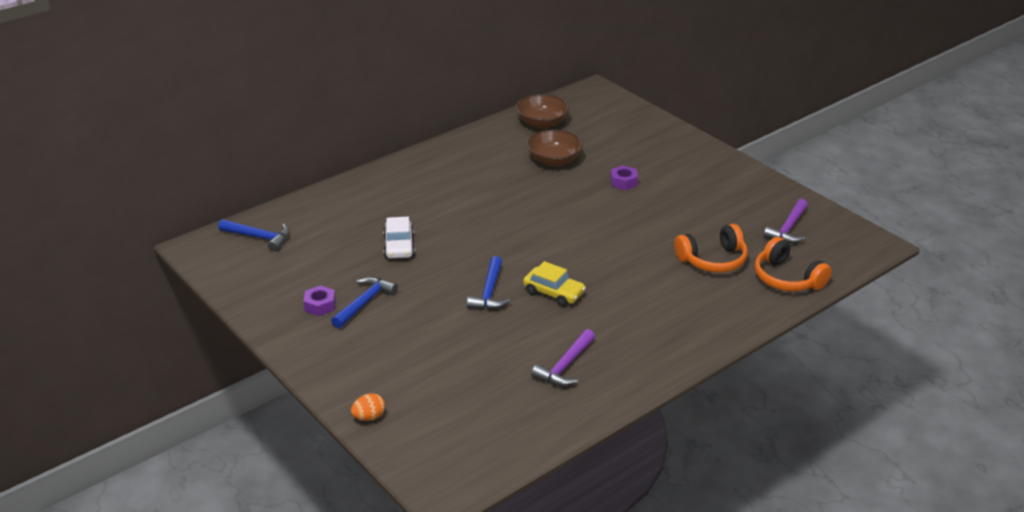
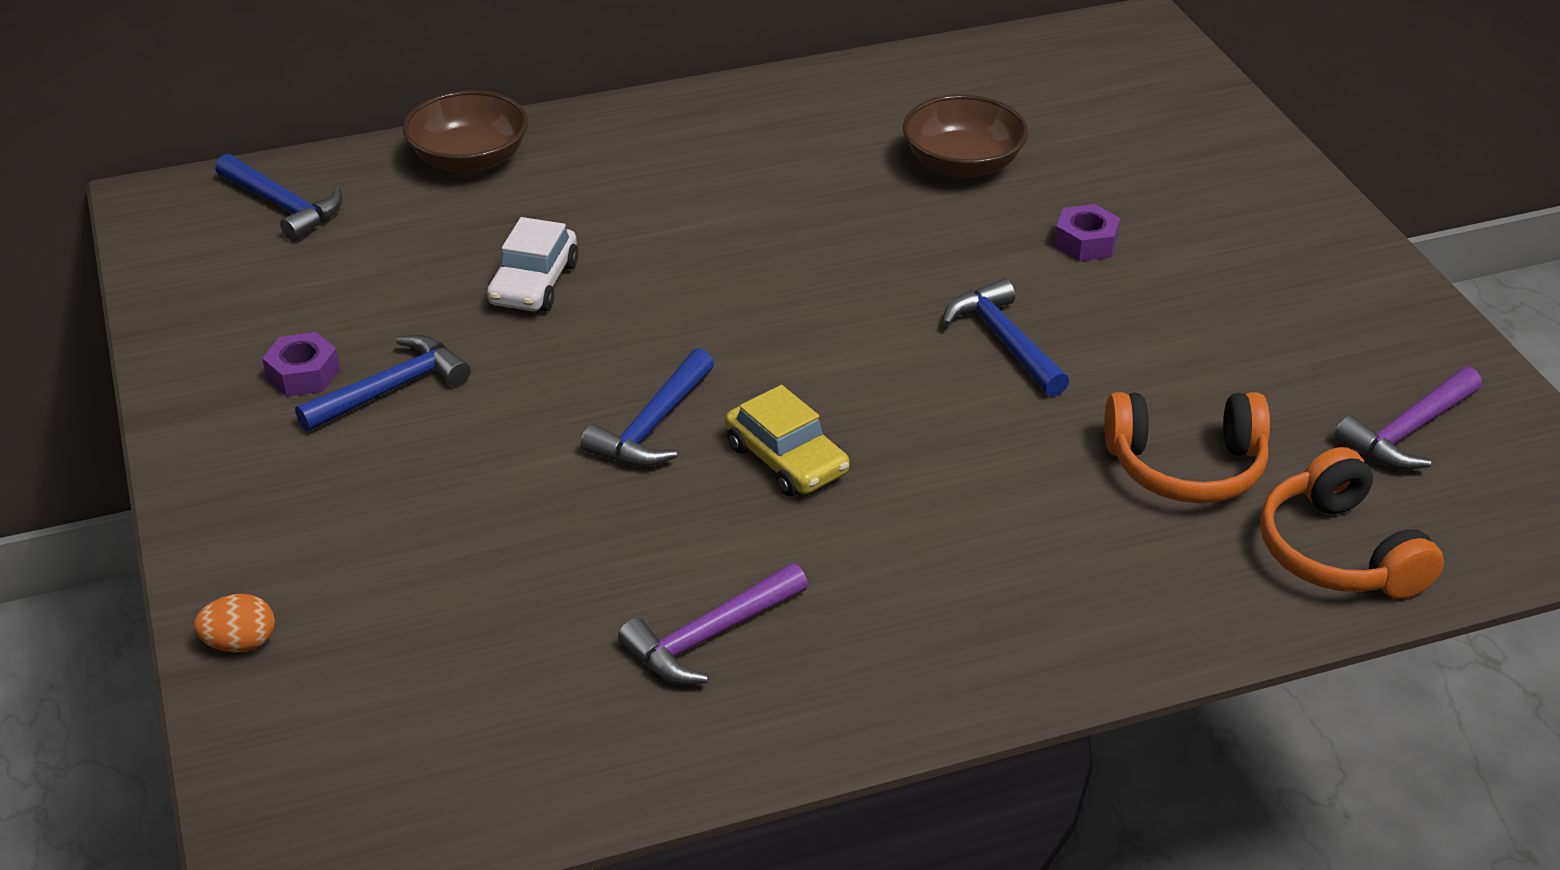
camera: 20 degrees right, 5 degrees up
(542, 123) = (985, 79): brown bowl -> brown bowl (470, 159)
(614, 228) = (1005, 341): none -> blue hammer

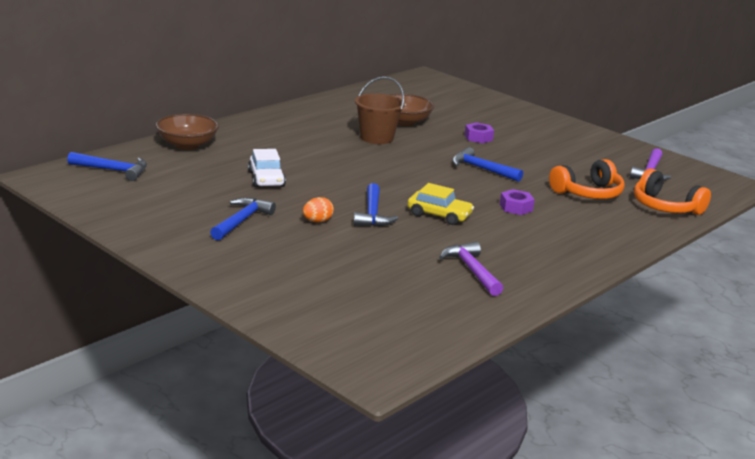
camera: 30 degrees left, 15 degrees down
(240, 644) = (272, 312): orange egg -> orange egg (317, 221)
(303, 374) = (193, 222): purple nut -> purple nut (516, 207)
(710, 636) = (472, 270): purple hammer -> purple hammer turned 135 degrees clockwise
(858, 204) = (376, 138): none -> brown bucket

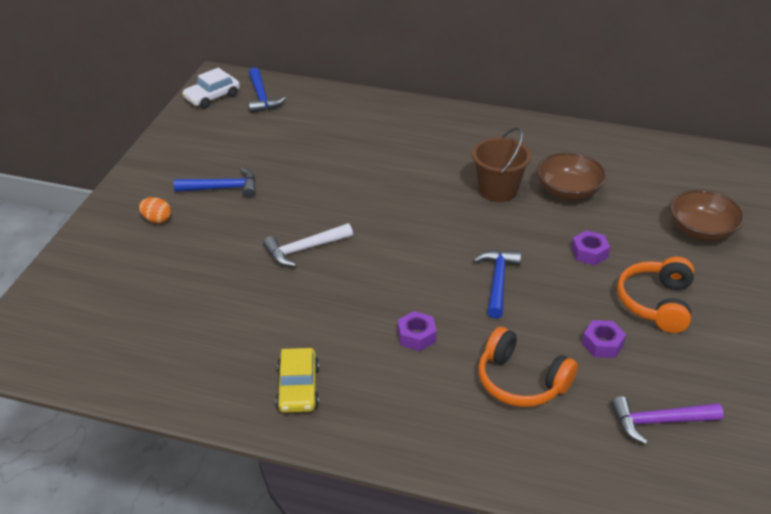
camera: 65 degrees right, 15 degrees up
(187, 144) = (352, 105): brown bowl -> brown bowl (701, 231)
(266, 179) = (322, 168): white car -> white car (212, 97)
(317, 221) = (258, 225): orange egg -> orange egg (157, 219)
(372, 214) = (304, 249): blue hammer -> white hammer
(439, 215) = (343, 290): yellow car -> yellow car (298, 388)
(472, 270) = (231, 349): purple hammer -> none
(571, 163) = (602, 344): none -> purple nut
(665, 207) = (553, 462): orange headphones -> orange headphones (656, 303)

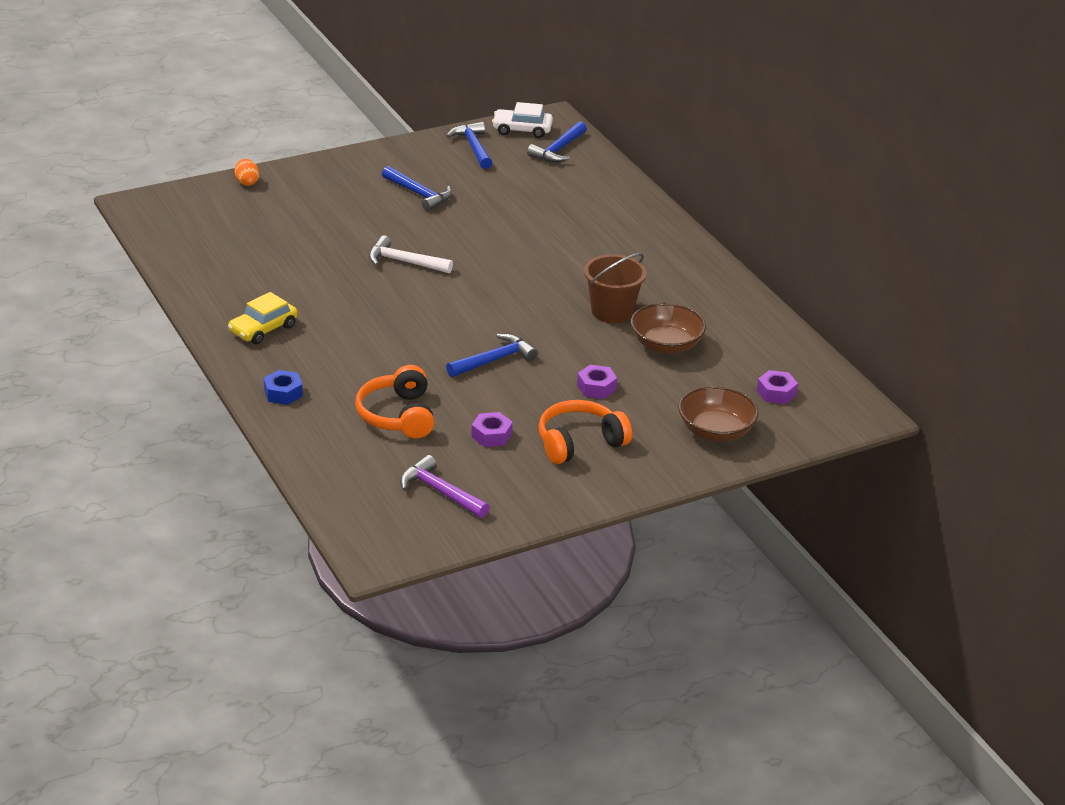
camera: 45 degrees right, 5 degrees down
(157, 219) = (344, 188): orange egg -> orange egg (247, 182)
(200, 129) = (473, 147): none -> blue hammer
(412, 435) = (283, 393): none -> blue nut
(416, 336) = (382, 351): purple nut -> purple nut (776, 393)

